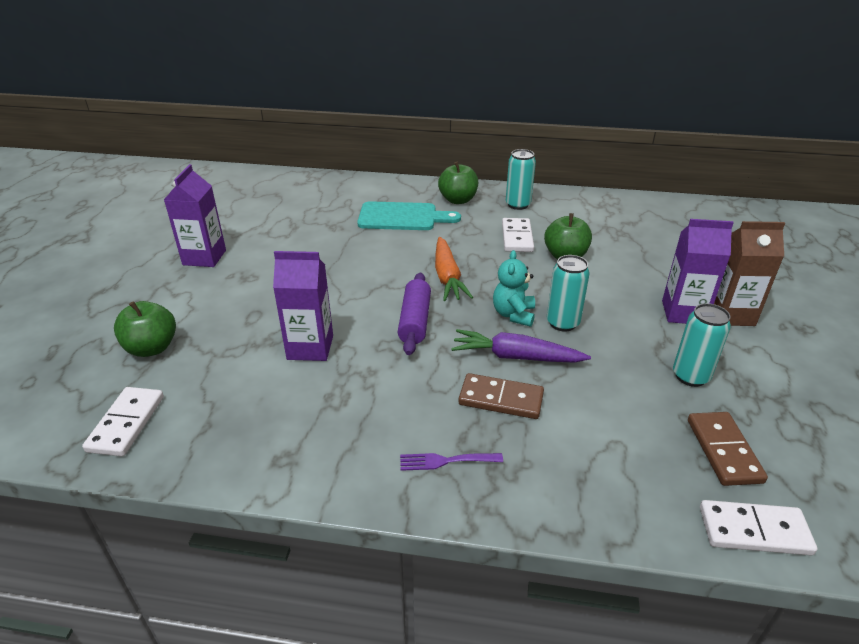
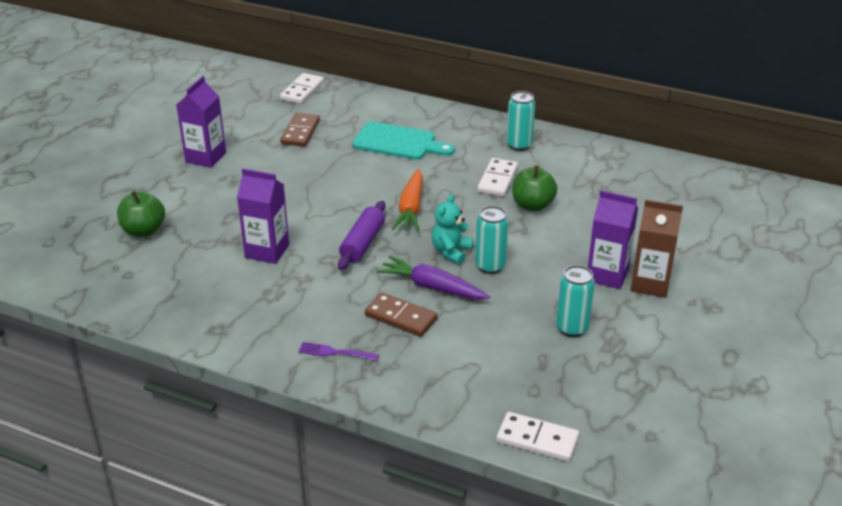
camera: 15 degrees right, 0 degrees up
(126, 423) = (113, 284): white domino -> white domino (302, 91)
(458, 200) = (462, 131): green apple -> none
(723, 450) = (556, 385): brown domino -> brown domino (300, 132)

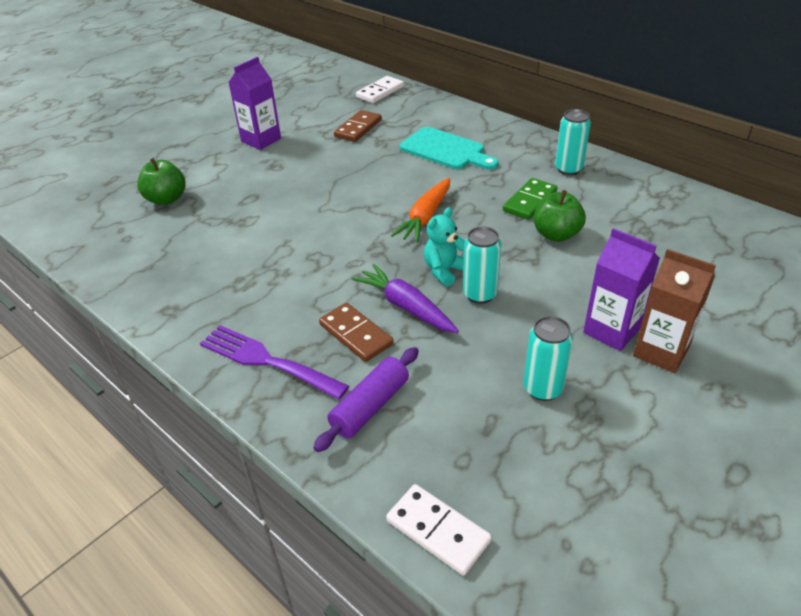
camera: 20 degrees right, 5 degrees up
(267, 251) = (263, 237): purple carton -> none
(334, 352) = (267, 361): purple fork -> purple fork, size x1.88
(362, 243) = (359, 246): purple rolling pin -> purple rolling pin (370, 406)
(497, 179) = (530, 201): white domino -> green domino

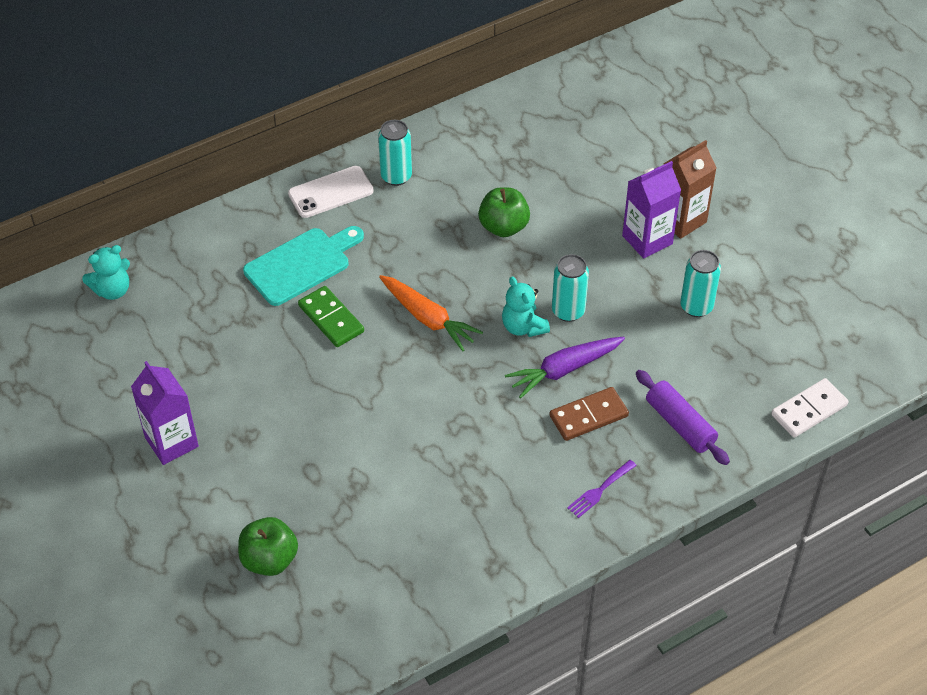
camera: 75 degrees left, 10 degrees up
(267, 361) = (600, 490): purple fork -> purple fork, size x0.53
(358, 128) = (200, 334): brown domino -> none
(380, 92) = (112, 290): white domino -> turquoise teddy bear
(527, 145) = (331, 192): none -> white phone
(530, 201) = (439, 227): green domino -> green domino (331, 318)

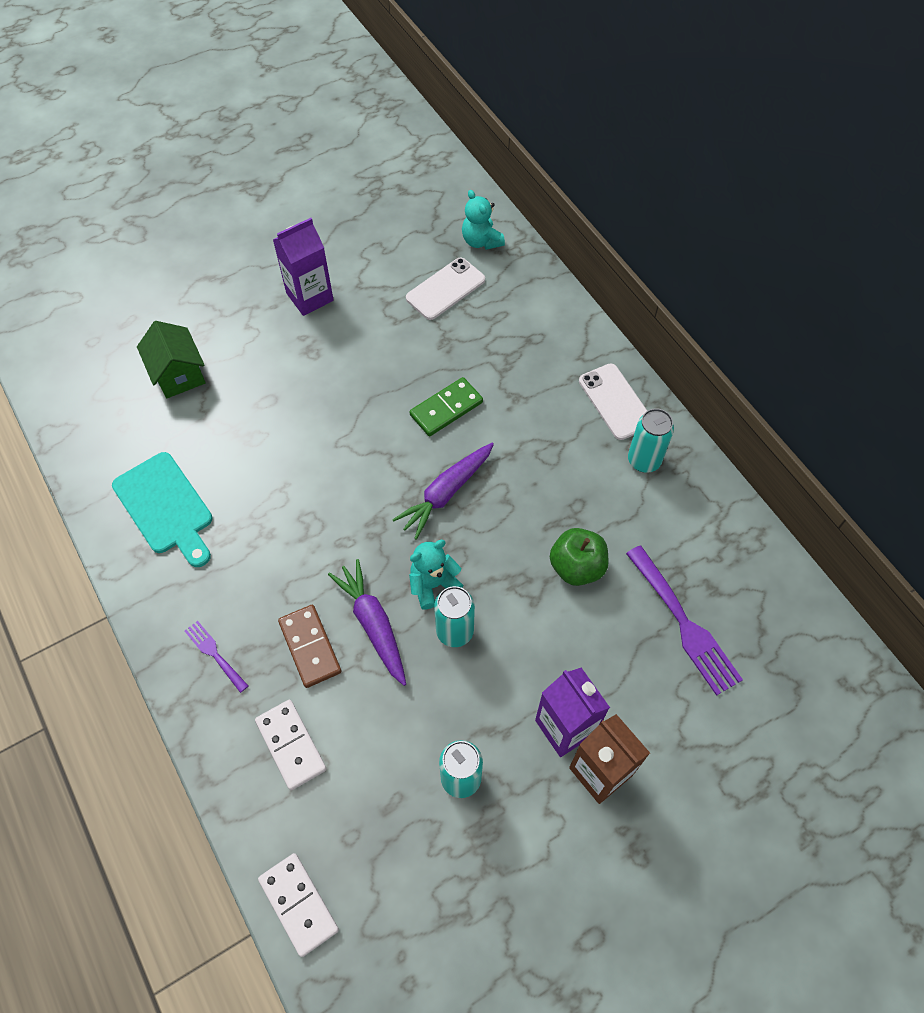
camera: 90 degrees right, 10 degrees up
(176, 320) = (445, 289): none -> white phone
(269, 559) = (178, 374): green apple -> green house
(301, 264) = (515, 381): turquoise cutting board -> turquoise cutting board (165, 507)
(428, 318) = (445, 493): orange carrot -> purple carrot
(554, 161) = (684, 624): none -> purple fork
(680, 424) = (291, 745): purple rolling pin -> white domino

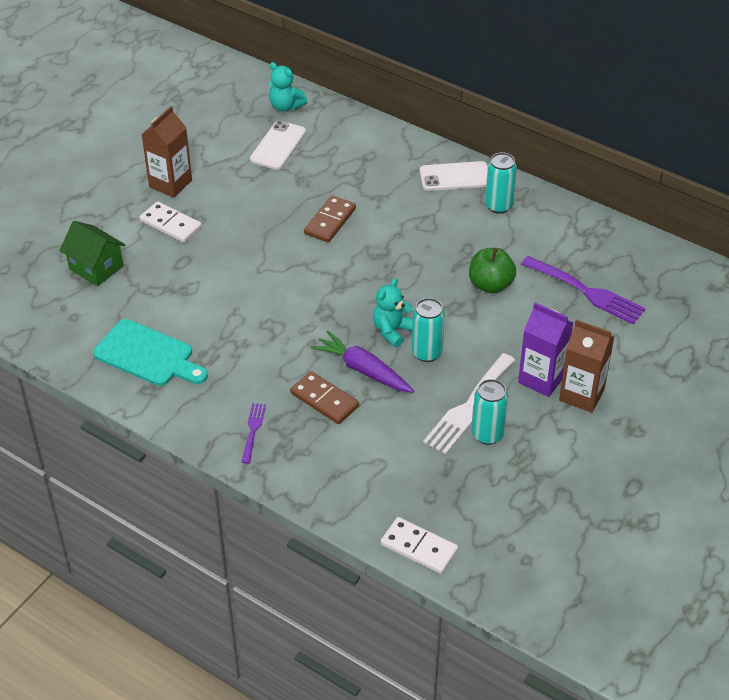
camera: 25 degrees left, 15 degrees down
(214, 654) = (253, 430): purple fork -> purple fork turned 75 degrees clockwise
(291, 745) = (350, 461): white domino -> white domino (171, 224)
(309, 297) = (170, 184): purple carton -> brown carton
(445, 493) = (364, 273): purple carrot -> none
(446, 409) = (330, 221): green domino -> brown domino
(460, 729) = (468, 407): none -> white fork
(615, 402) = (455, 177): white phone -> white phone turned 45 degrees counterclockwise

